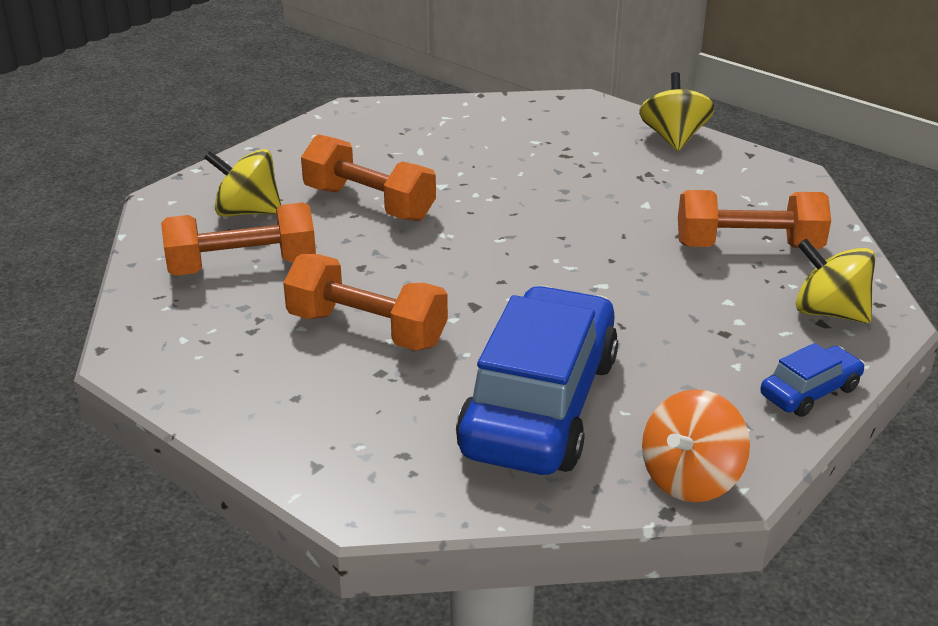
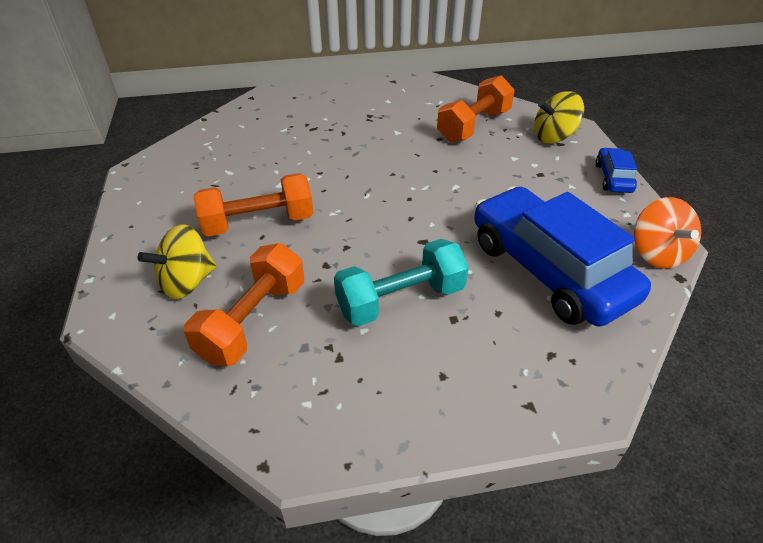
camera: 50 degrees left, 10 degrees up
(366, 330) = (401, 300): orange dumbbell -> turquoise dumbbell
(673, 138) = (347, 90): yellow spinning top -> none

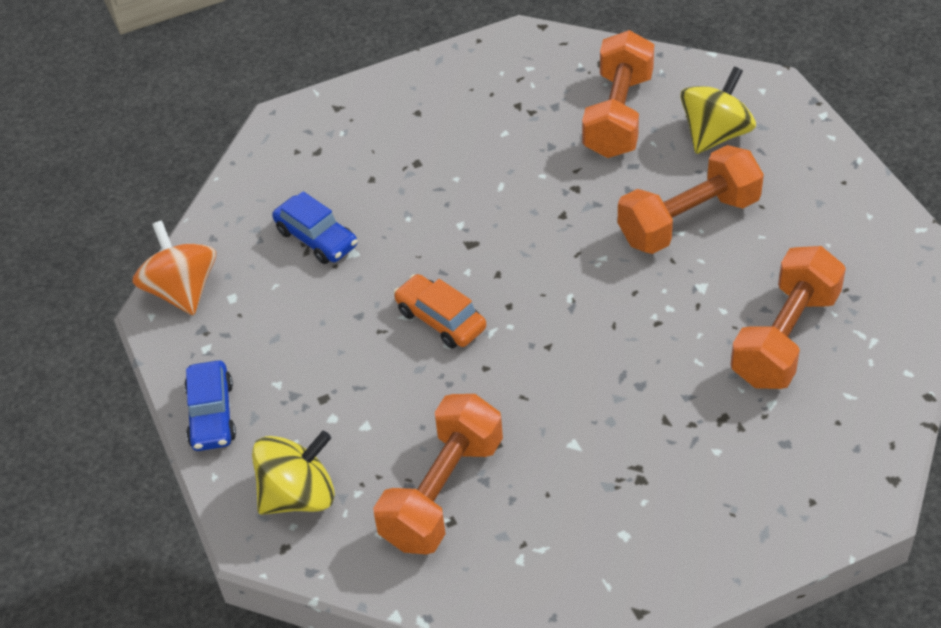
camera: 170 degrees right, 5 degrees up
(252, 152) = (785, 338): none -> orange dumbbell
(401, 300) = (476, 168): turquoise dumbbell -> none
(458, 198) = (440, 320): none -> orange car
(548, 270) = (316, 238): blue car -> blue car, size x0.44

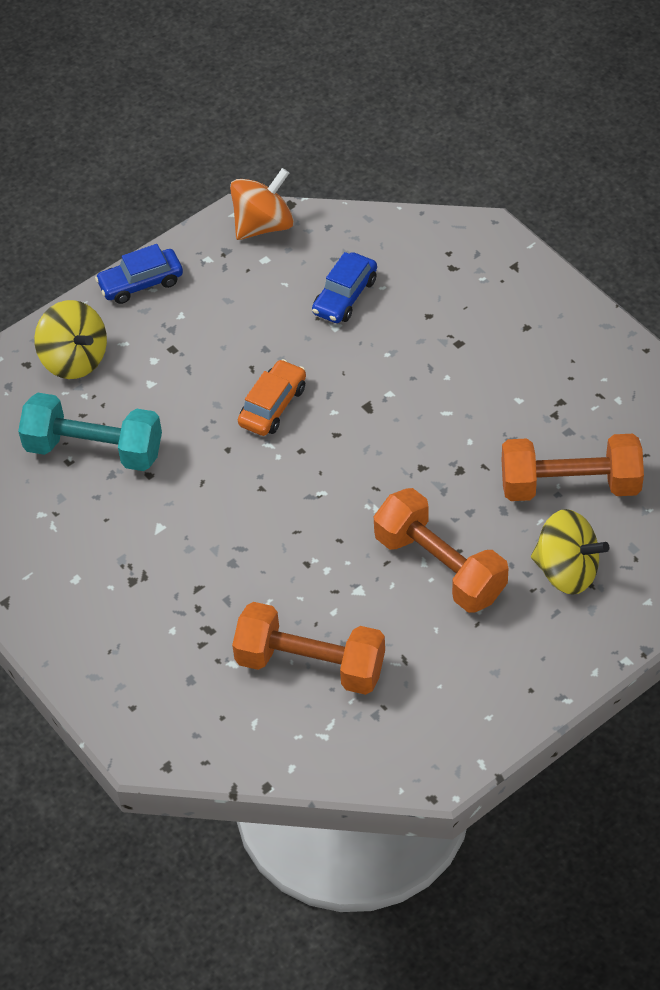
camera: 75 degrees right, 5 degrees up
(443, 492) = (94, 449): orange dumbbell -> turquoise dumbbell

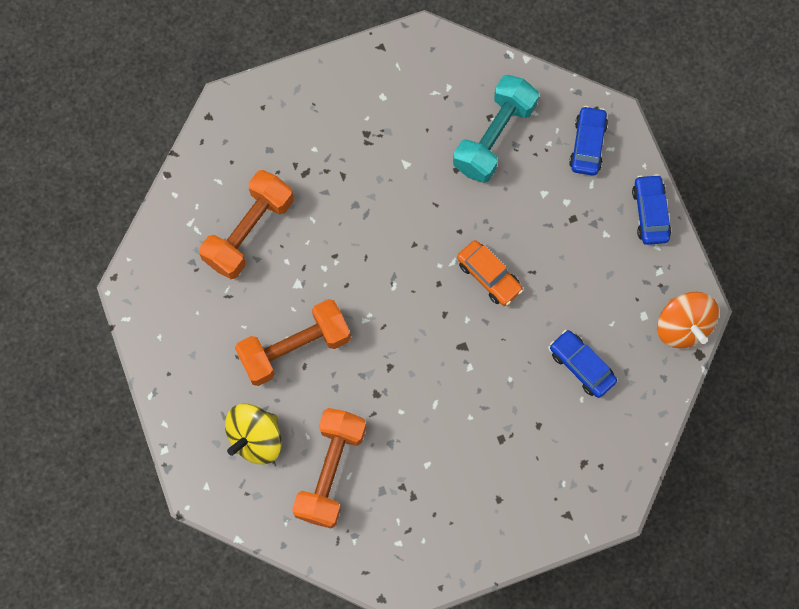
camera: 105 degrees right, 20 degrees up
(74, 359) = (587, 145): yellow spinning top -> blue car

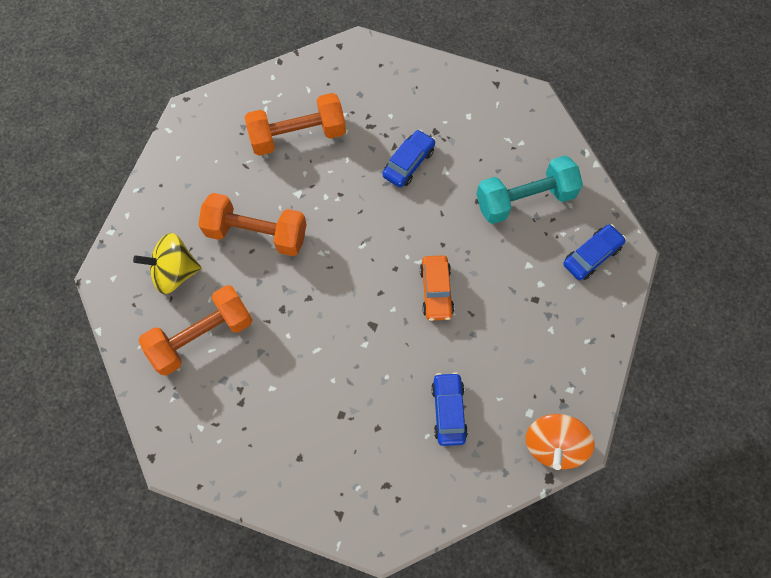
camera: 40 degrees right, 5 degrees down
(650, 213) = (599, 341): blue car -> blue car (408, 163)

